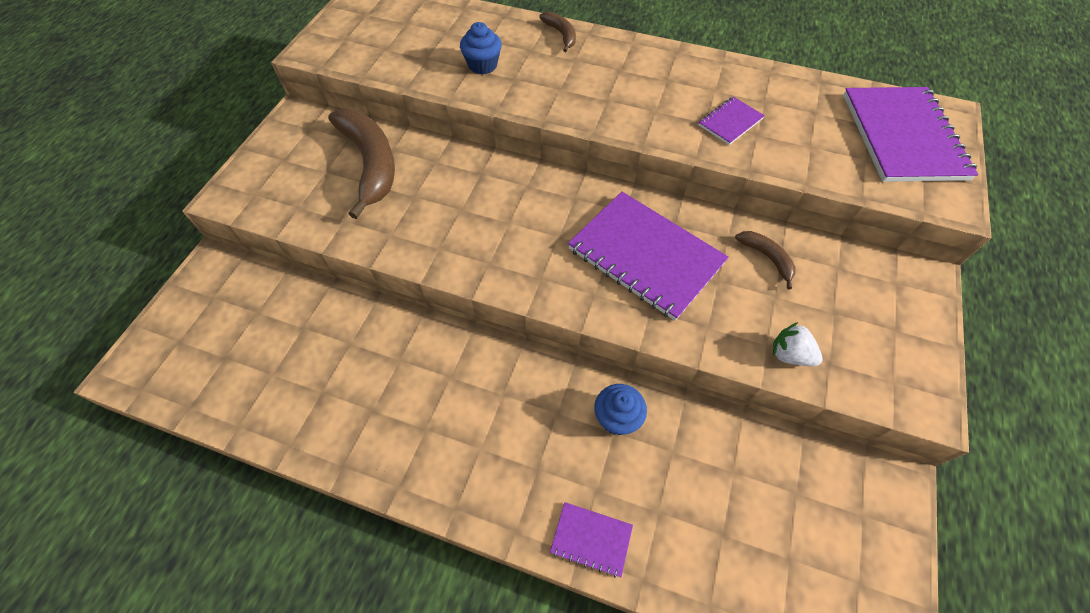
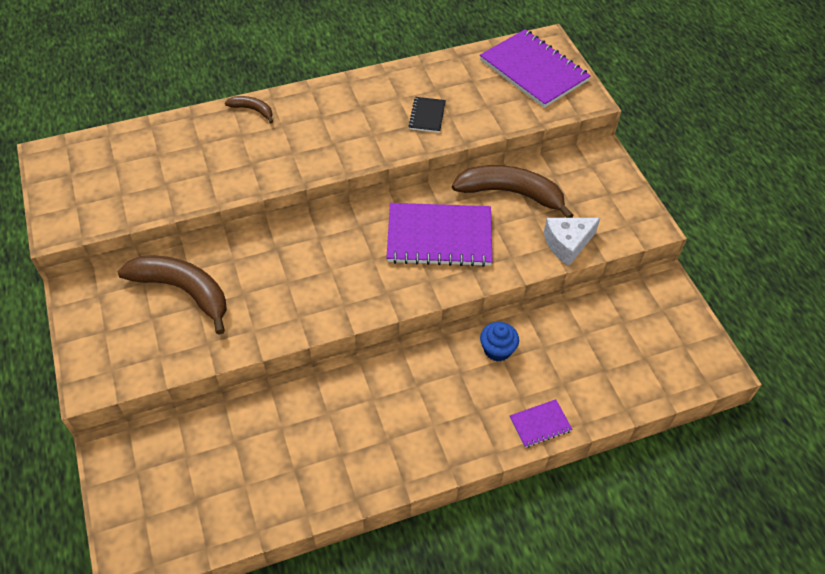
camera: 40 degrees left, 5 degrees down
(482, 65) = (216, 165): blue cupcake -> none
(730, 122) = (427, 116): purple notebook -> black notebook
(767, 258) = (511, 193): brown banana -> brown banana, size x2.11
(790, 355) = (567, 244): white strawberry -> white cheese

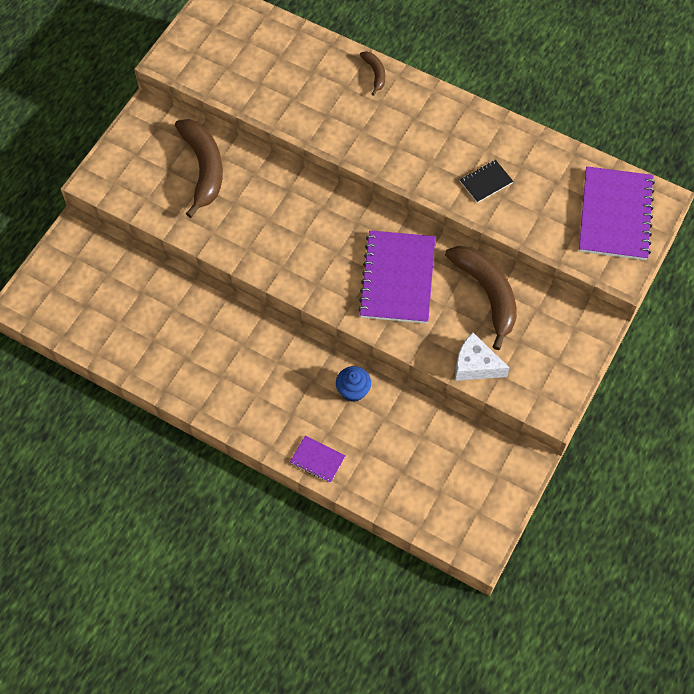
camera: 50 degrees right, 10 degrees up
(439, 236) = (398, 278): purple notebook -> purple notebook turned 45 degrees clockwise

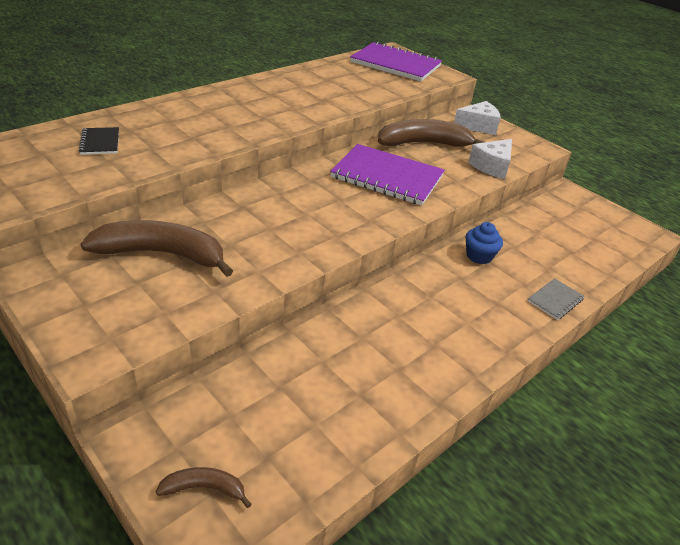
camera: 75 degrees left, 25 degrees down
(317, 460) = (555, 300): purple notebook -> grey notebook
(375, 73) = (171, 105): brown banana -> brown banana (204, 488)
(486, 182) = (333, 94): black notebook -> black notebook (100, 142)
(567, 338) = (478, 126): none -> white cheese

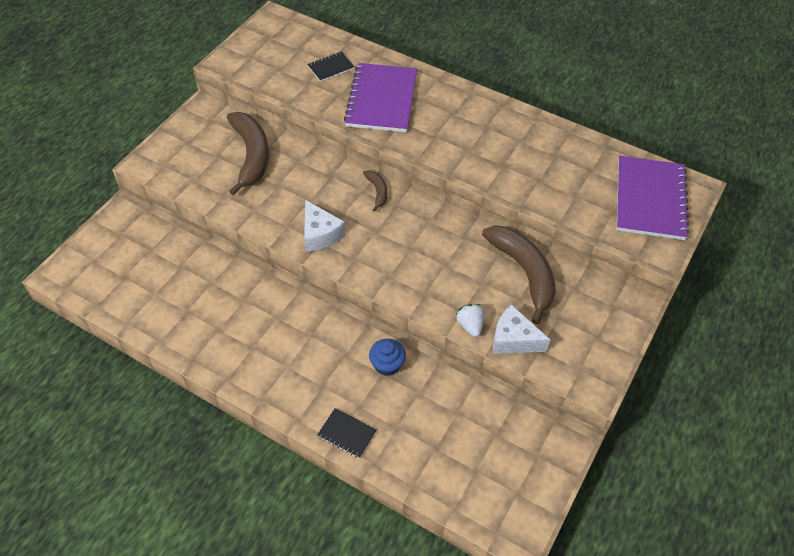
camera: 75 degrees right, 15 degrees up
(204, 488) = (97, 256): brown banana -> brown banana (377, 191)
(387, 177) = (435, 256): purple notebook -> purple notebook (382, 99)
(472, 181) = (470, 325): none -> white strawberry
(478, 126) = (606, 316): white cheese -> white cheese (320, 234)
(555, 300) = (347, 434): grey notebook -> black notebook

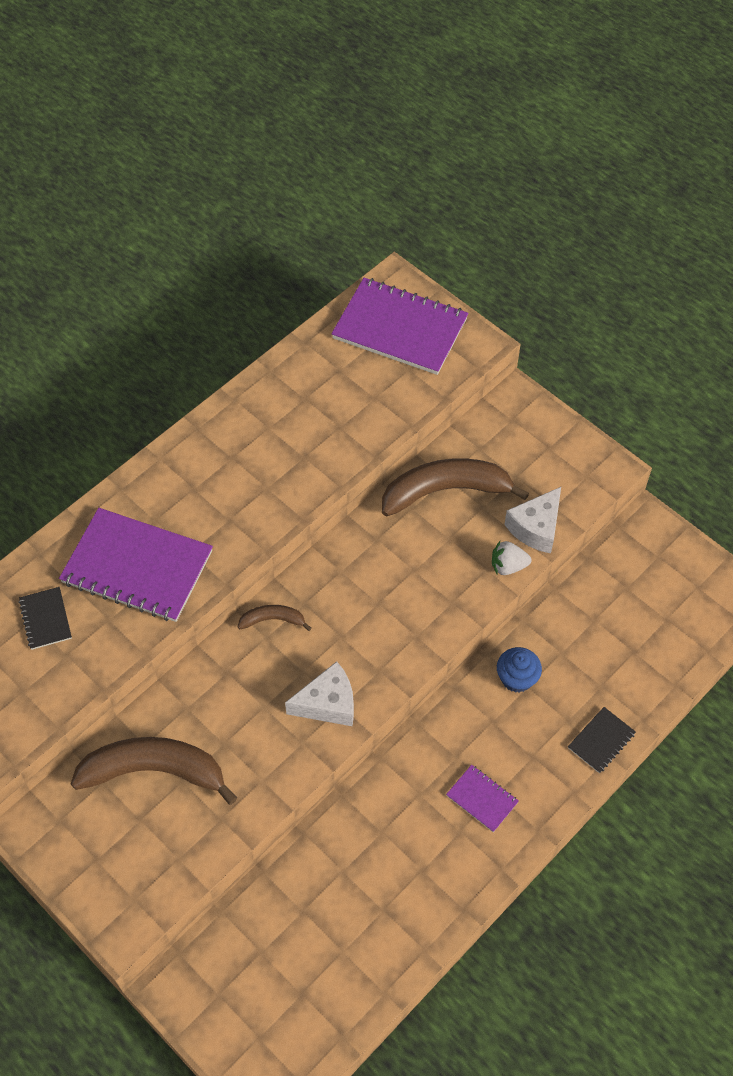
camera: 75 degrees left, 5 degrees up
(280, 357) = (482, 799): none -> purple notebook

